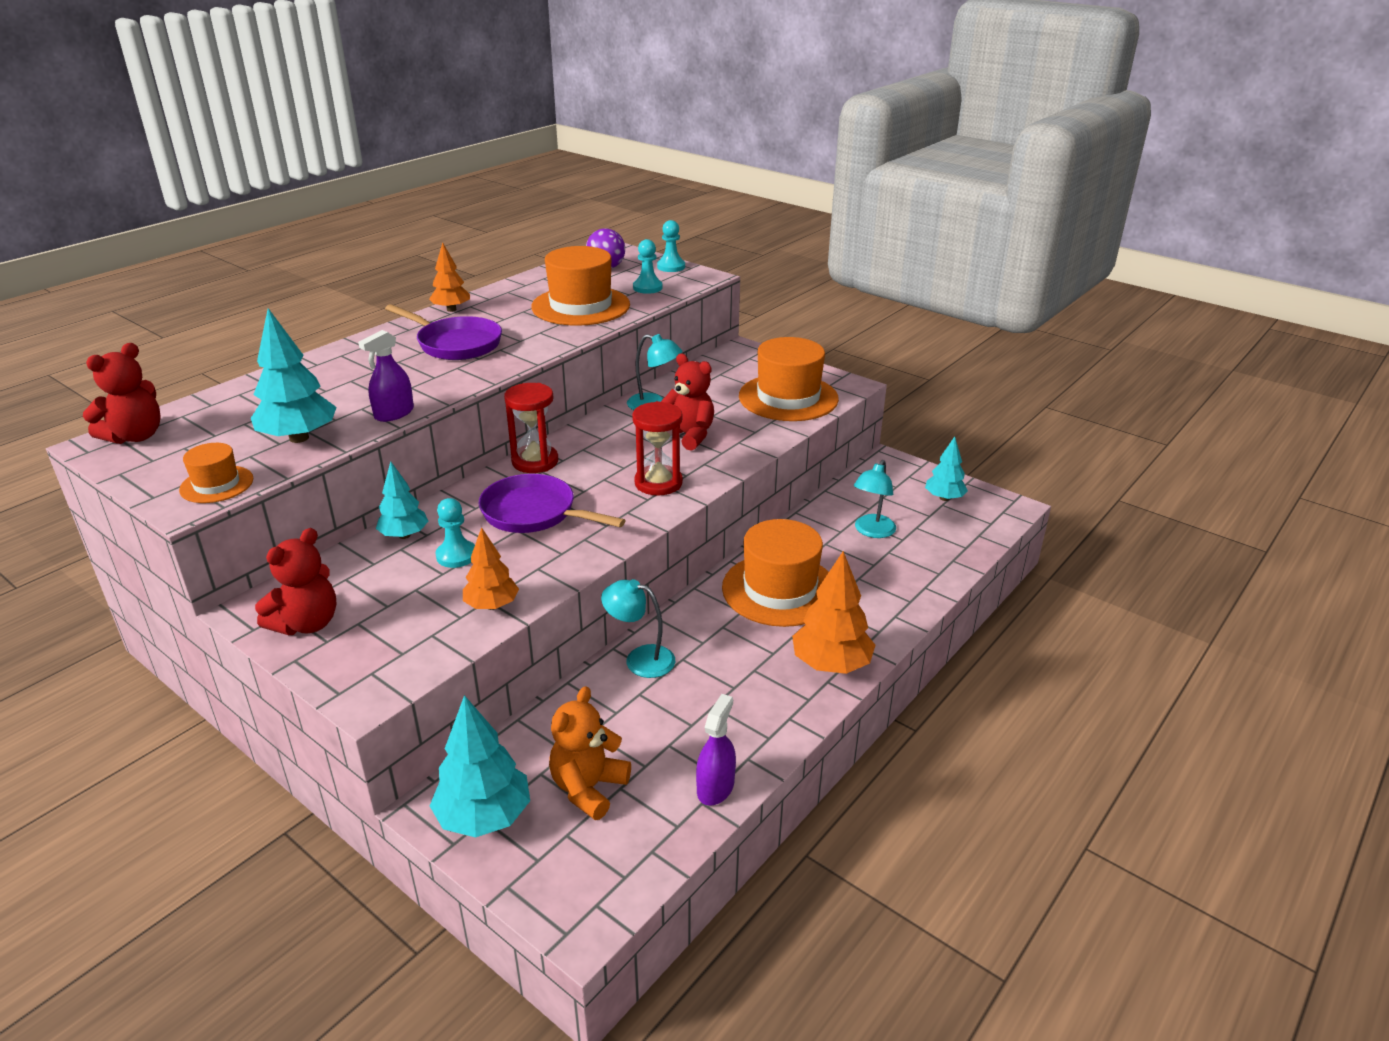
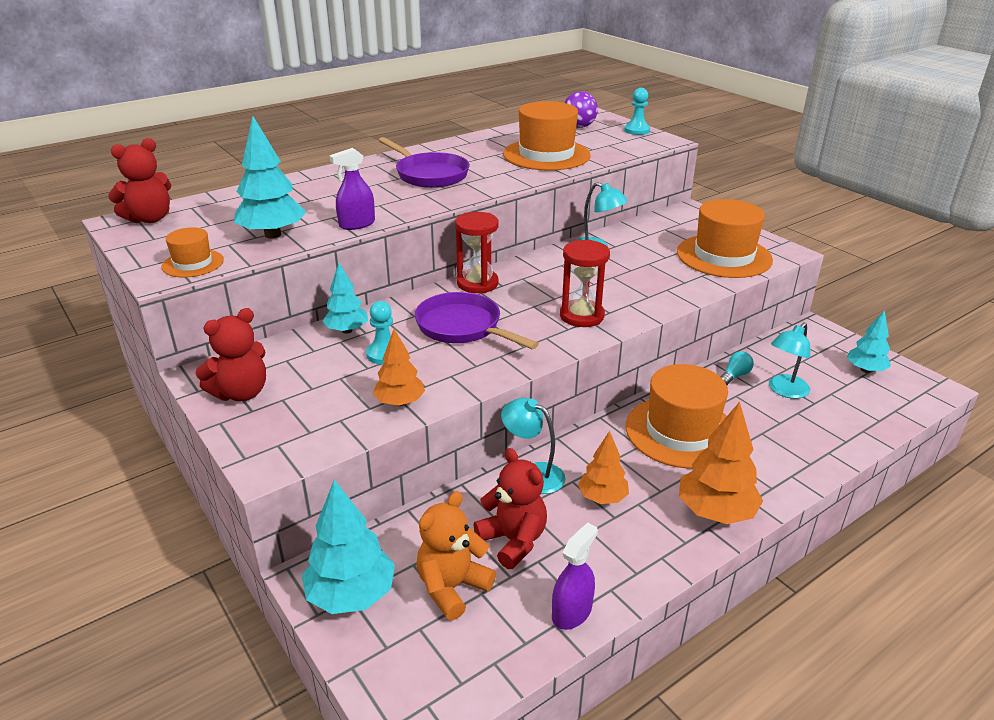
camera: 15 degrees right, 0 degrees up
(451, 309) = (436, 148): orange tree -> orange tree (602, 497)
(647, 288) = (610, 145): turquoise pawn -> none
(688, 436) = (621, 278): red teddy bear -> red teddy bear (513, 540)
(820, 523) = (734, 376): none -> turquoise light bulb

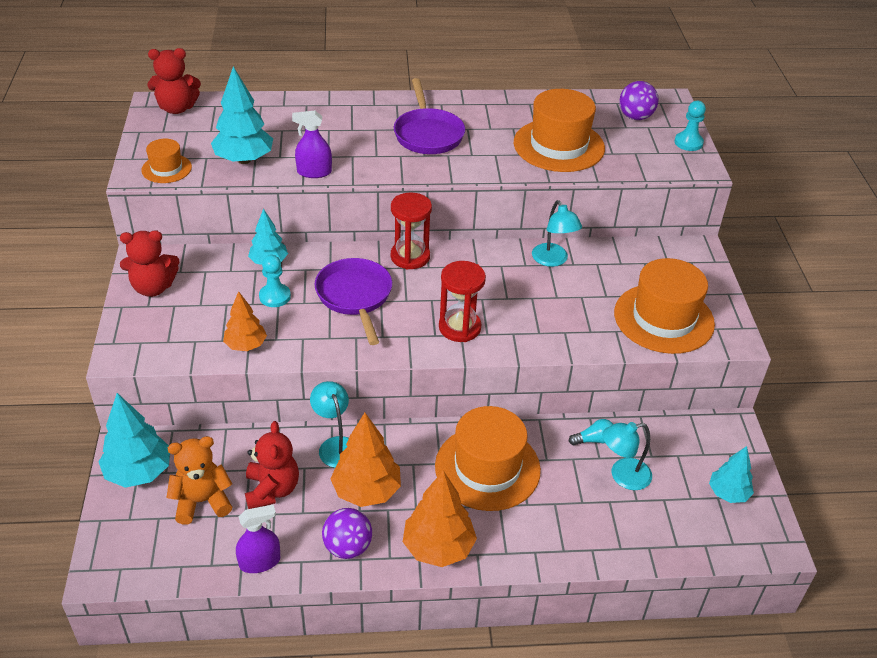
camera: 30 degrees right, 10 degrees up
(602, 497) = (366, 491): orange tree -> orange tree, size x1.57
(639, 553) = (347, 547): none -> purple ball

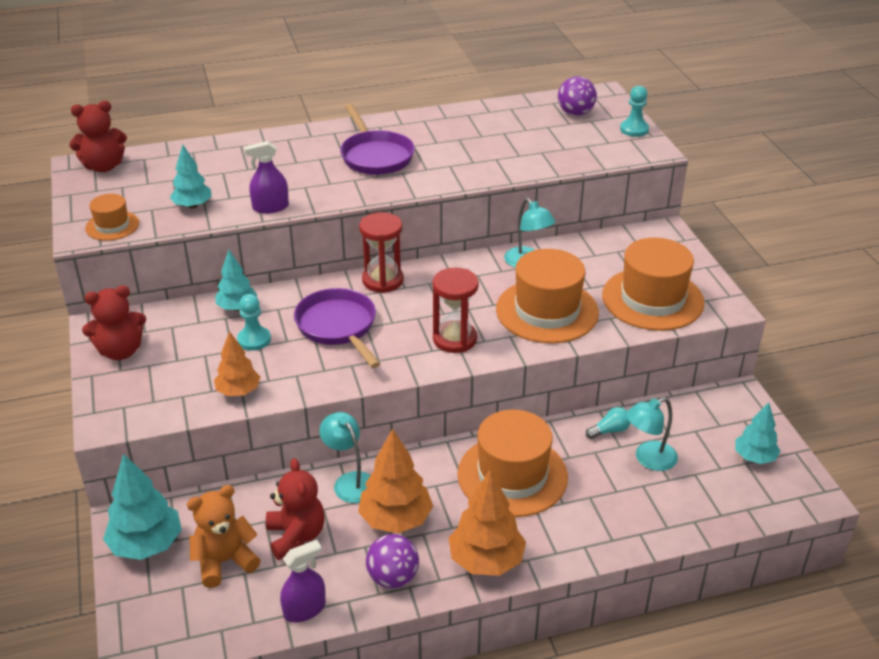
camera: 10 degrees left, 5 degrees down
(244, 160) = (192, 206): turquoise tree -> turquoise tree, size x0.64
(559, 145) = (510, 149): orange hat -> orange hat (547, 311)

